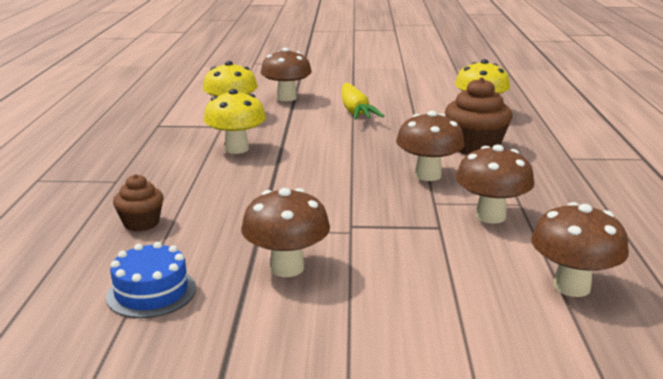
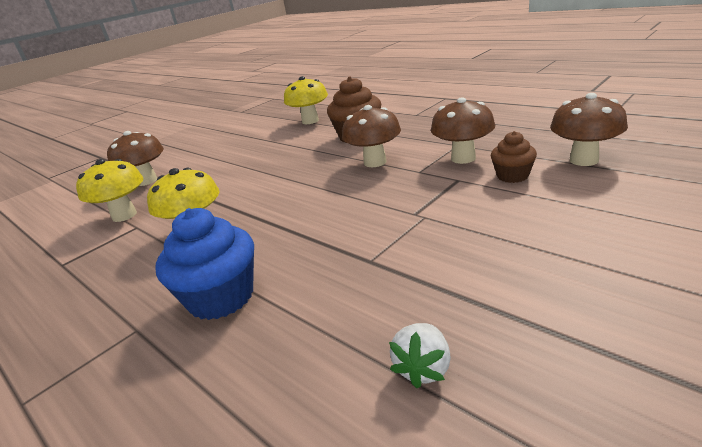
camera: 45 degrees left, 5 degrees up
(141, 223) = (261, 335): brown cupcake -> brown cupcake (512, 176)
(151, 292) = (423, 368): blue cake -> white strawberry
(168, 193) = (221, 297): none -> blue cupcake
(287, 268) = (454, 264): brown mushroom -> none
(355, 111) = (227, 160): yellow carrot -> none

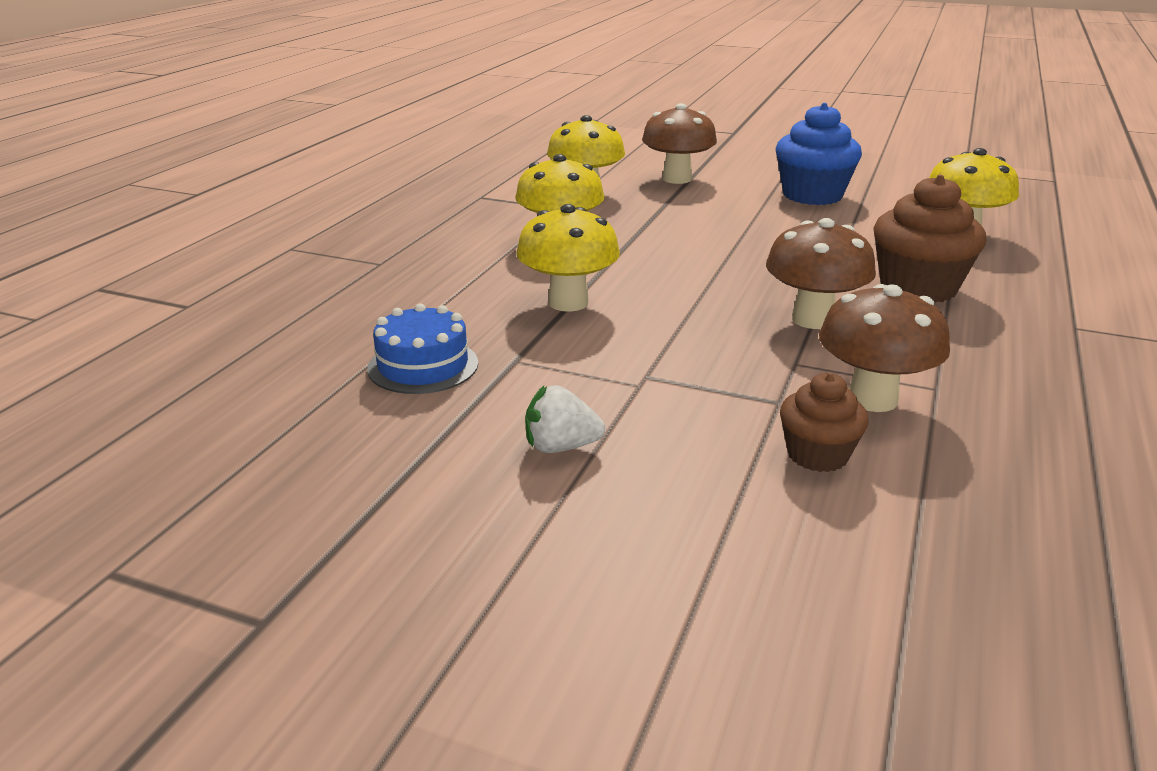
camera: 65 degrees right, 0 degrees up
(221, 297) = (431, 289): blue cupcake -> blue cupcake (812, 195)
(298, 234) = (568, 302): none -> yellow mushroom
(356, 305) = (423, 366): none -> blue cake
(423, 368) = (321, 419): white strawberry -> white strawberry (561, 447)
(584, 160) = (937, 539): brown mushroom -> none

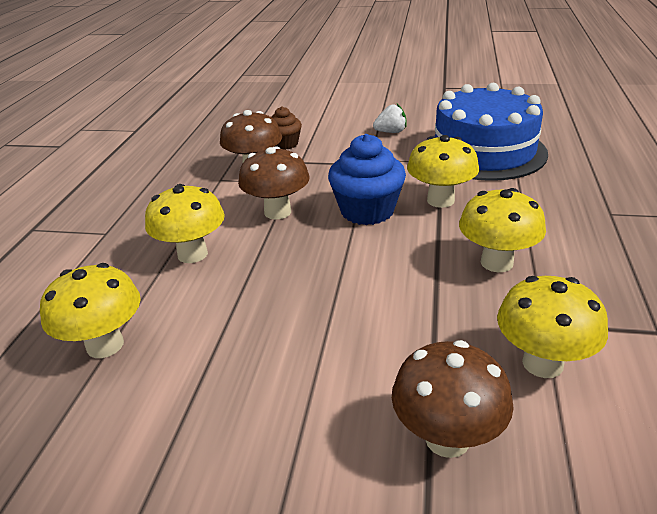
camera: 170 degrees right, 5 degrees up
(423, 366) = (484, 152): blue cake -> blue cake, size x2.09
(812, 195) = (249, 417): blue cupcake -> blue cupcake (367, 211)
(918, 287) = (192, 254): brown cupcake -> yellow mushroom

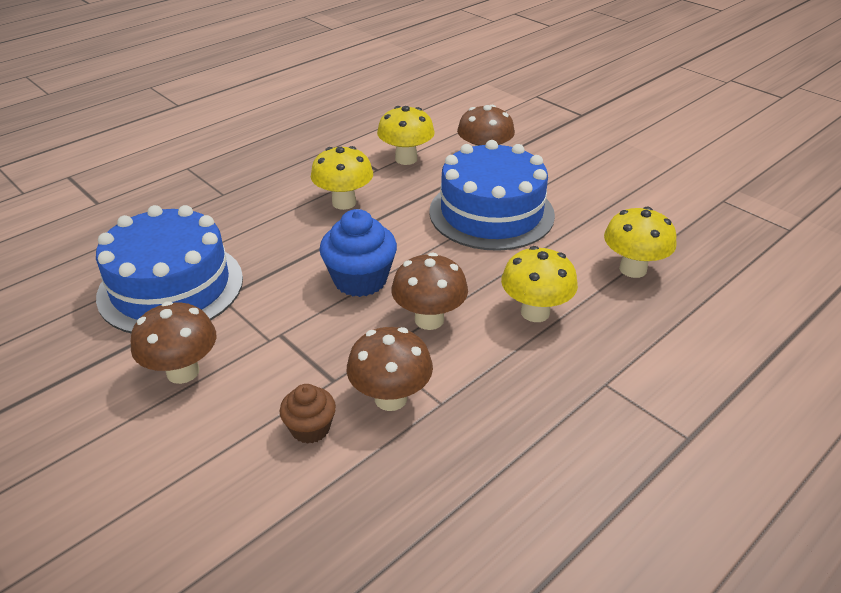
camera: 145 degrees left, 5 degrees up
(328, 335) = (491, 213): none -> blue cake
(391, 132) = (183, 372): white strawberry -> brown mushroom
(440, 200) = (296, 259): yellow mushroom -> none

